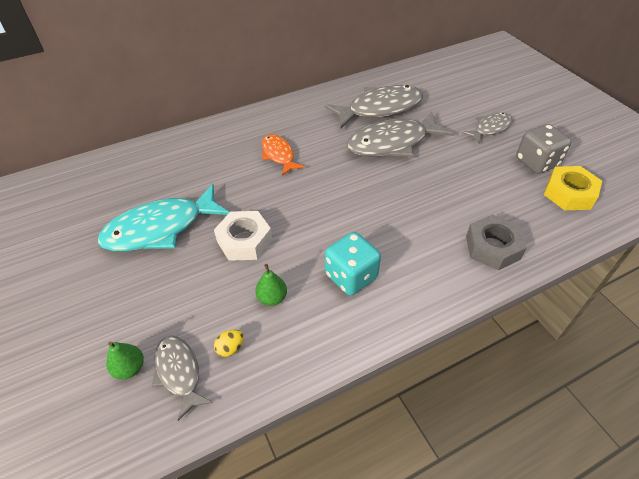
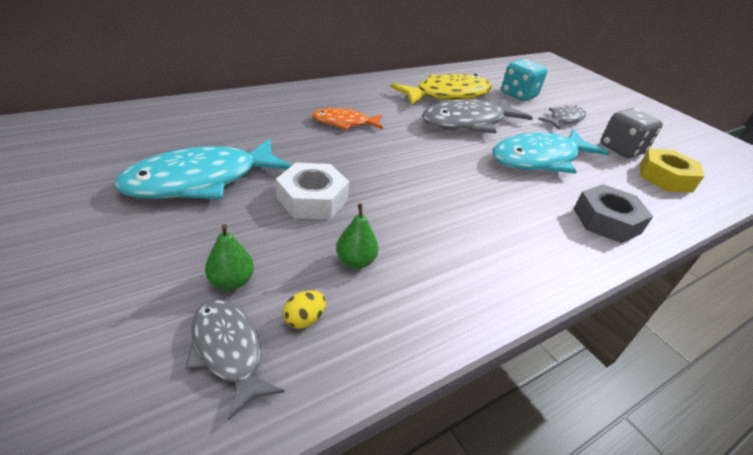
camera: 10 degrees left, 10 degrees down
(130, 368) = (150, 344): green pear -> green pear (231, 281)
(278, 155) = (344, 123): orange fish -> orange fish turned 60 degrees counterclockwise
(351, 276) = (452, 242): turquoise dice -> turquoise dice (518, 95)
(380, 108) = (448, 95): grey fish -> yellow fish
(450, 181) = (539, 159): none -> turquoise fish

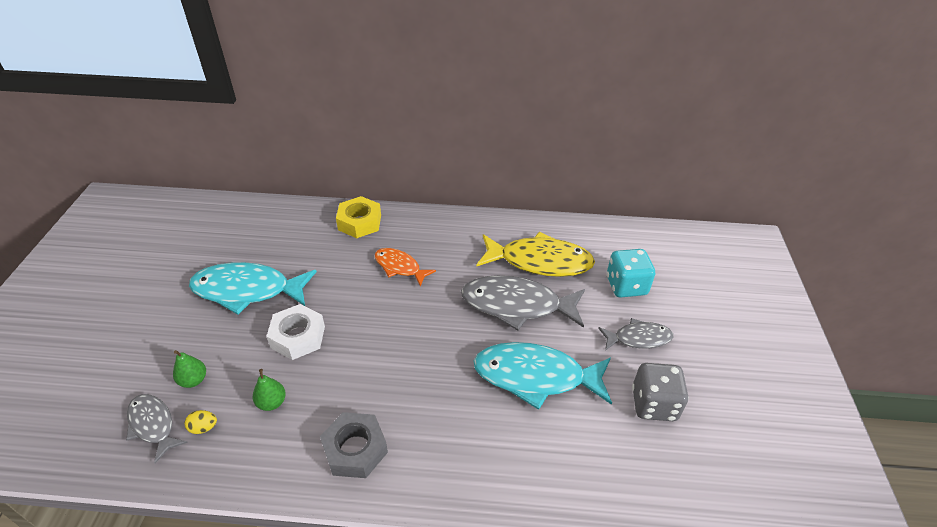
camera: 40 degrees right, 5 degrees up
(228, 350) = (153, 425): grey fish -> grey fish turned 45 degrees counterclockwise
(606, 221) = (510, 471): grey nut -> grey nut (355, 450)
(665, 177) = (656, 460): yellow nut -> yellow nut (359, 222)

